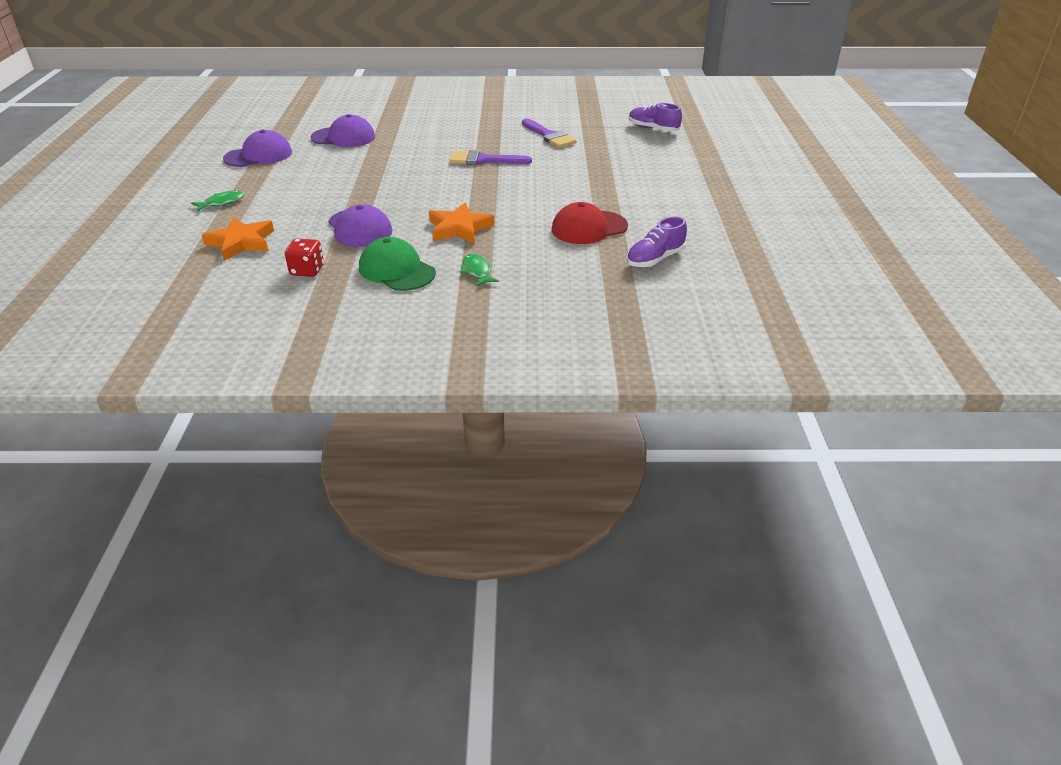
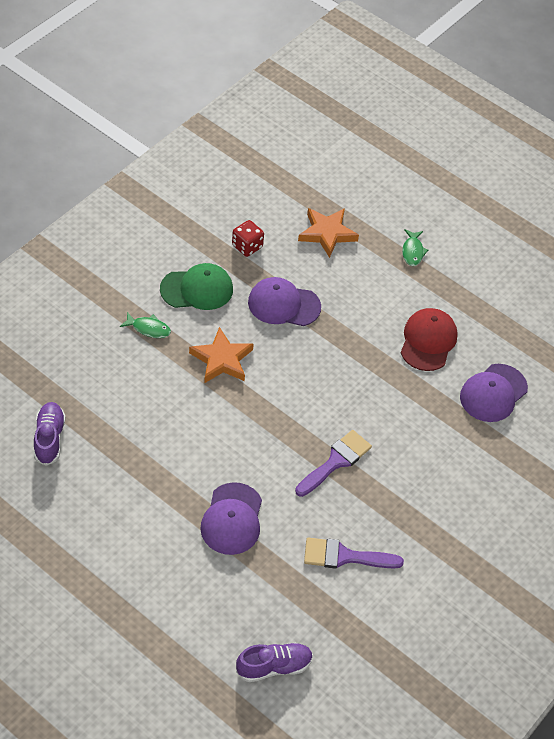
camera: 125 degrees right, 15 degrees up
(258, 155) = (499, 314): purple cap -> purple cap (232, 519)
(589, 228) = (136, 437): red cap -> red cap (428, 341)

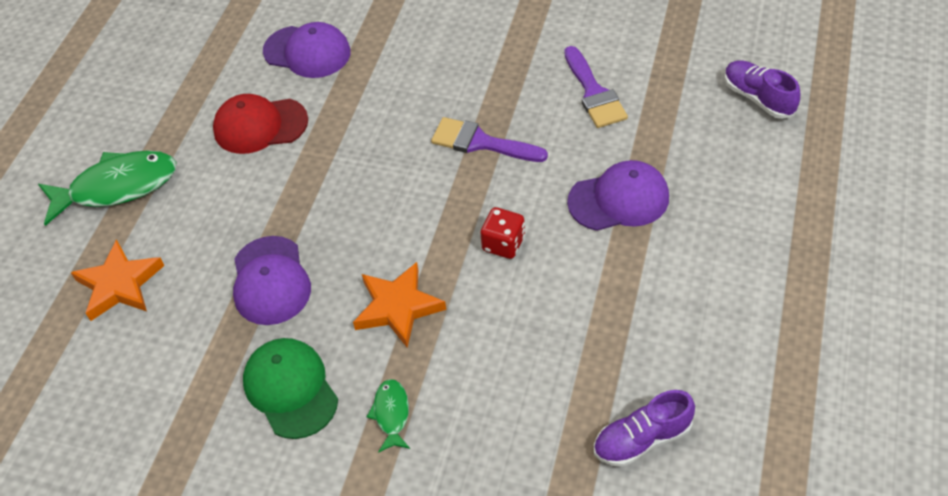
camera: 105 degrees left, 0 degrees up
(247, 246) = (182, 365): red dice -> red dice (503, 244)
(413, 252) = (117, 187): green fish -> green fish, size x2.05

